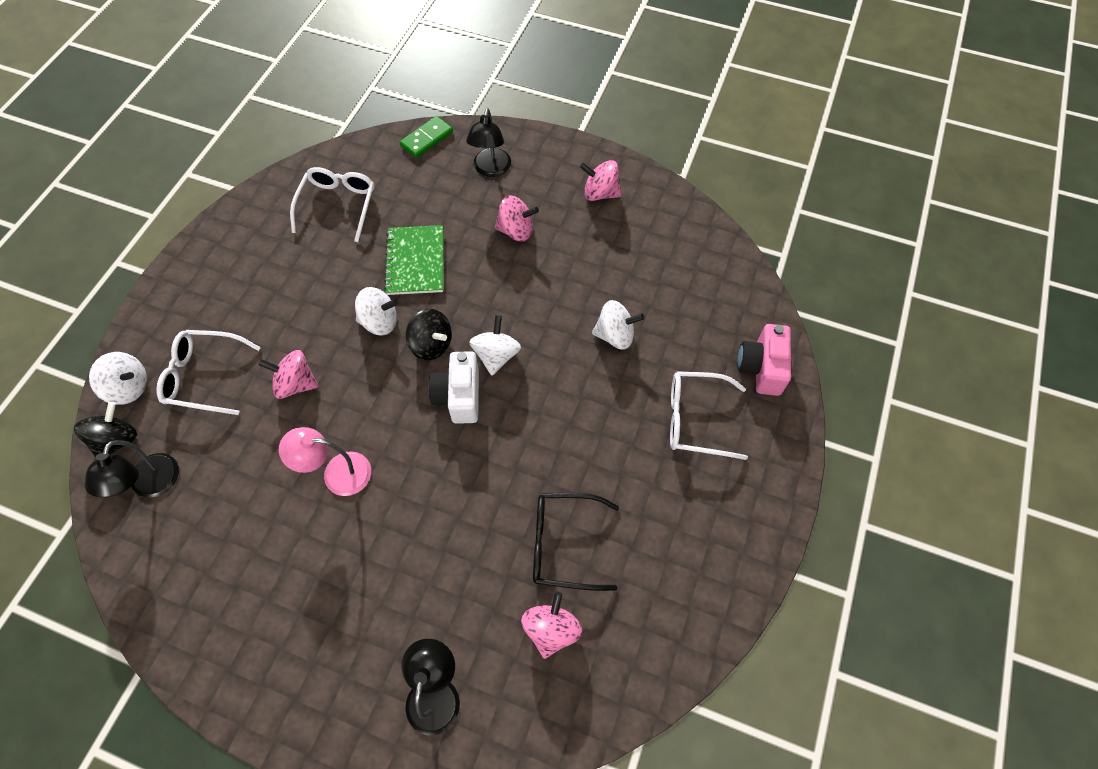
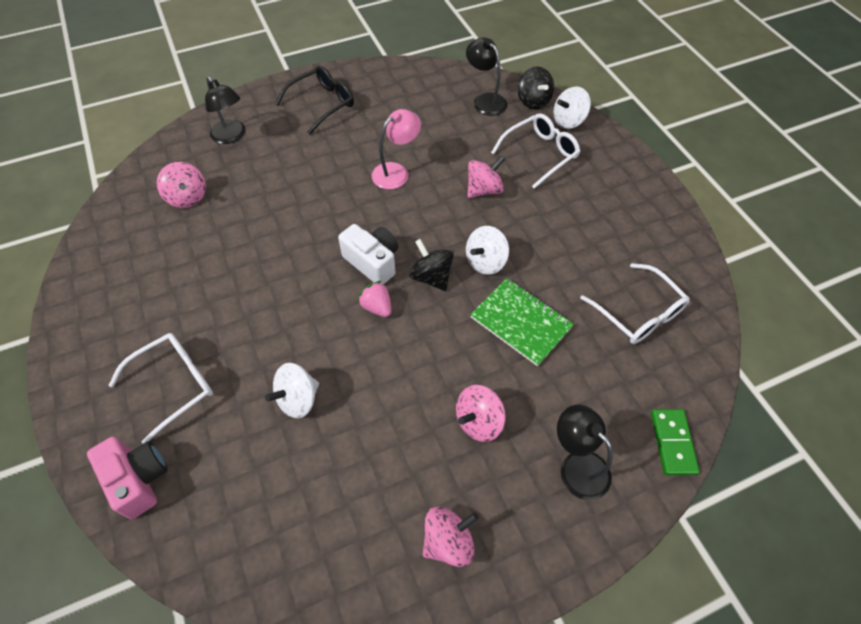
camera: 135 degrees right, 5 degrees down
(431, 345) = (431, 277): black spinning top -> black spinning top turned 60 degrees clockwise
(496, 355) = (377, 307): white spinning top -> pink strawberry
(564, 544) = (215, 238): black glasses -> black glasses (322, 104)

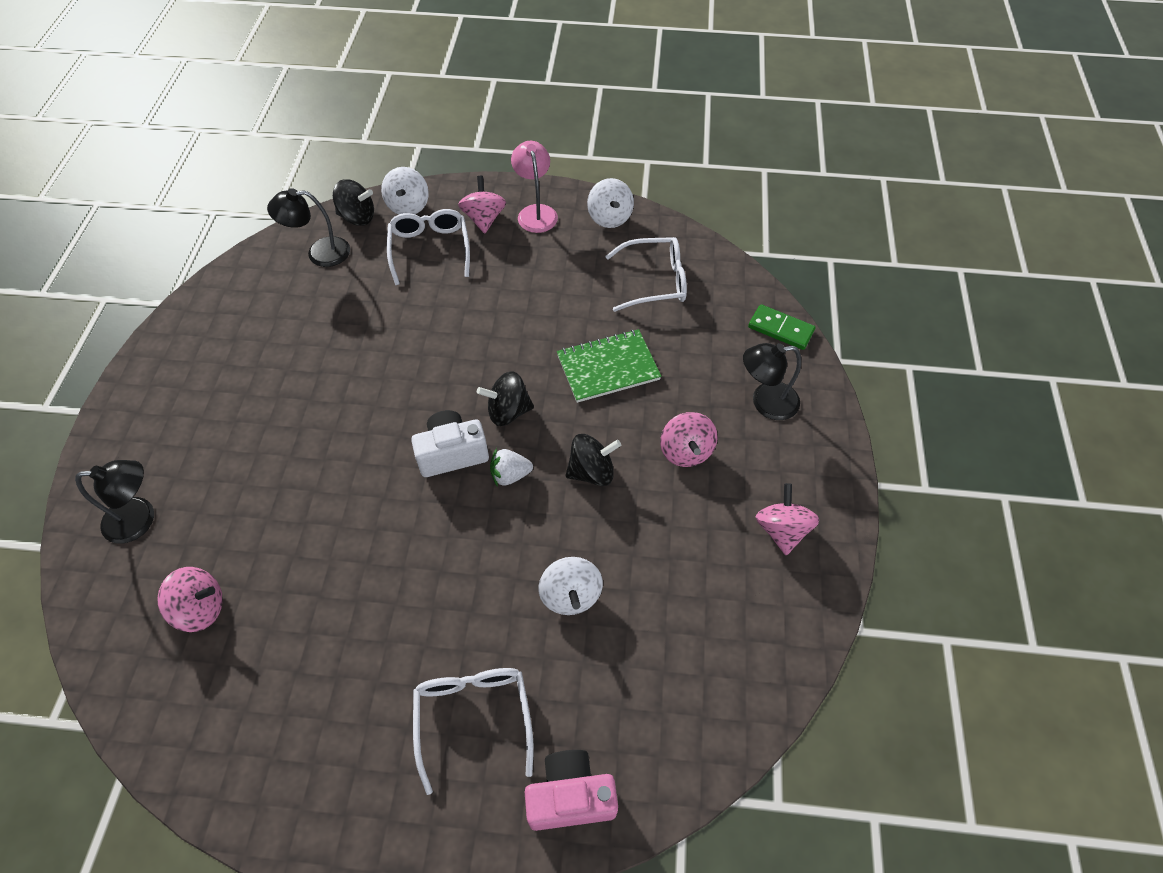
camera: 60 degrees left, 0 degrees up
(322, 104) = (179, 399): black glasses -> none
(377, 307) = (510, 475): pink strawberry -> white strawberry
(396, 172) = (349, 376): pink lamp -> pink lamp (536, 212)
(414, 360) = (591, 471): none -> black spinning top
(484, 190) = (437, 315): pink spinning top -> pink spinning top (484, 219)
(485, 262) = (523, 359): white spinning top -> white spinning top (609, 217)

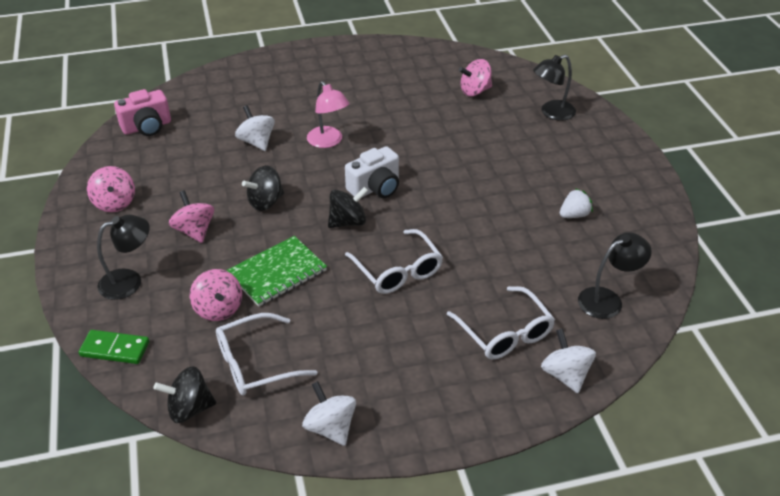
camera: 160 degrees right, 15 degrees down
(357, 217) = (606, 346): black spinning top -> black spinning top (189, 408)
(473, 718) = (292, 90): white glasses -> white glasses (398, 271)
(484, 219) = (472, 383): pink spinning top -> pink spinning top (218, 309)
(510, 475) = (325, 186): white strawberry -> white strawberry (574, 215)
(536, 212) = (419, 409): pink lamp -> pink lamp (328, 142)
(570, 796) = (229, 79): pink camera -> pink camera (147, 127)

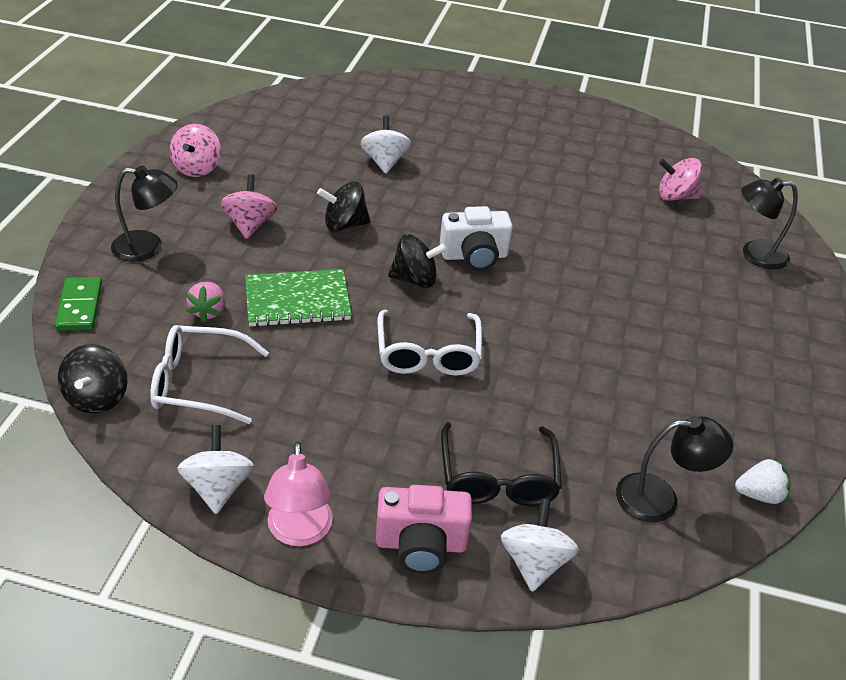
camera: 25 degrees right, 0 degrees up
(115, 349) = (80, 306): green domino -> green domino turned 45 degrees clockwise
(147, 127) = (288, 108): pink camera -> pink camera (421, 544)
(189, 408) = (97, 398): black spinning top -> black spinning top turned 105 degrees counterclockwise
(218, 309) = (208, 311): pink spinning top -> pink strawberry
(328, 142) = (461, 189): pink lamp -> pink lamp (299, 532)
(505, 333) = (498, 478): white glasses -> black glasses
(574, 215) = (693, 381): white strawberry -> white strawberry (759, 494)

